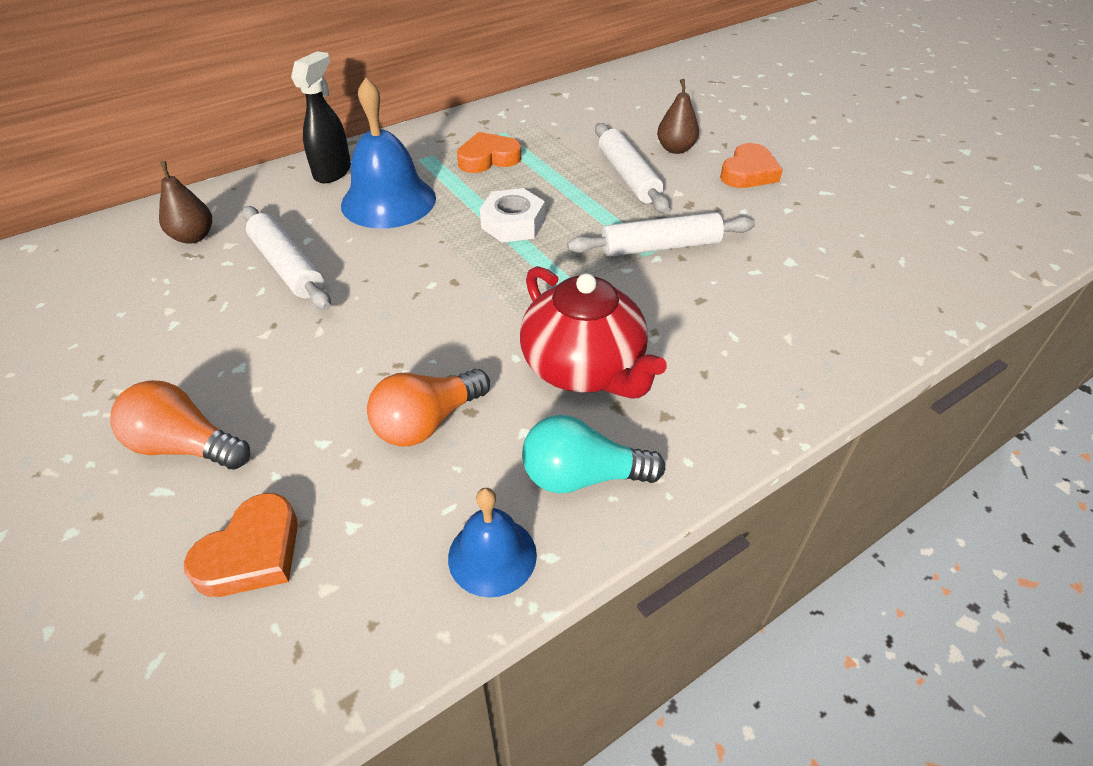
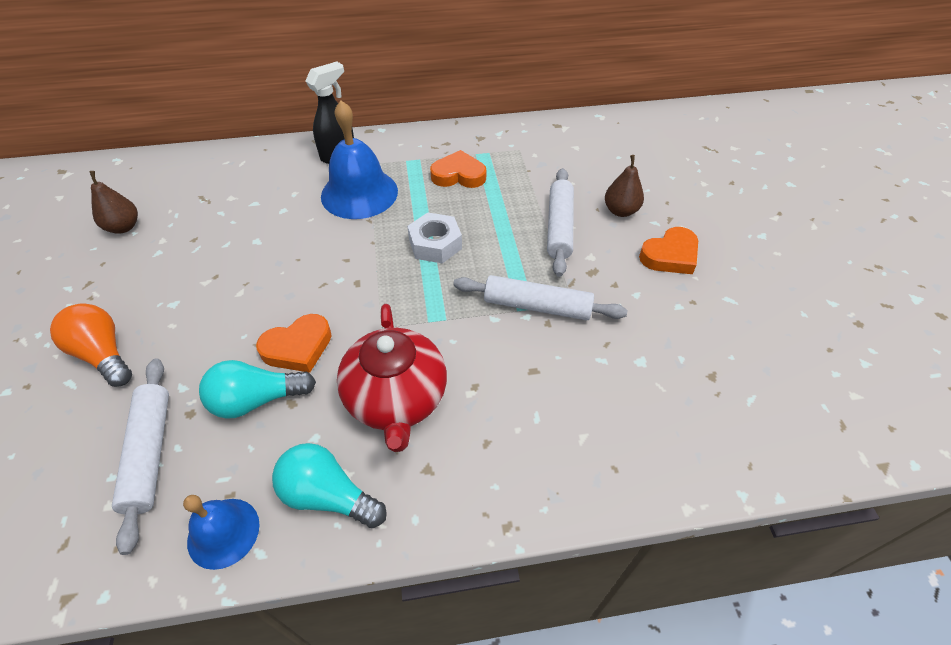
camera: 25 degrees right, 5 degrees up
(193, 237) = (214, 184): brown pear -> brown pear (124, 227)
(252, 553) = (87, 456): orange heart -> orange heart (298, 347)
(288, 267) = (255, 230): white rolling pin -> white rolling pin (150, 453)
(427, 422) = (256, 400): orange light bulb -> turquoise light bulb

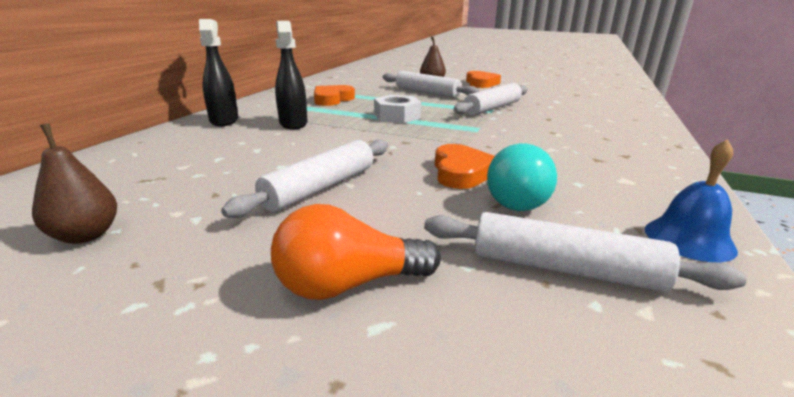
camera: 60 degrees left, 25 degrees down
(226, 280) = (320, 187): none -> white rolling pin
(328, 495) = (646, 188): turquoise light bulb -> none
(359, 193) = (293, 123): blue bell -> black spray bottle
(396, 399) = (551, 152): red teapot -> none

